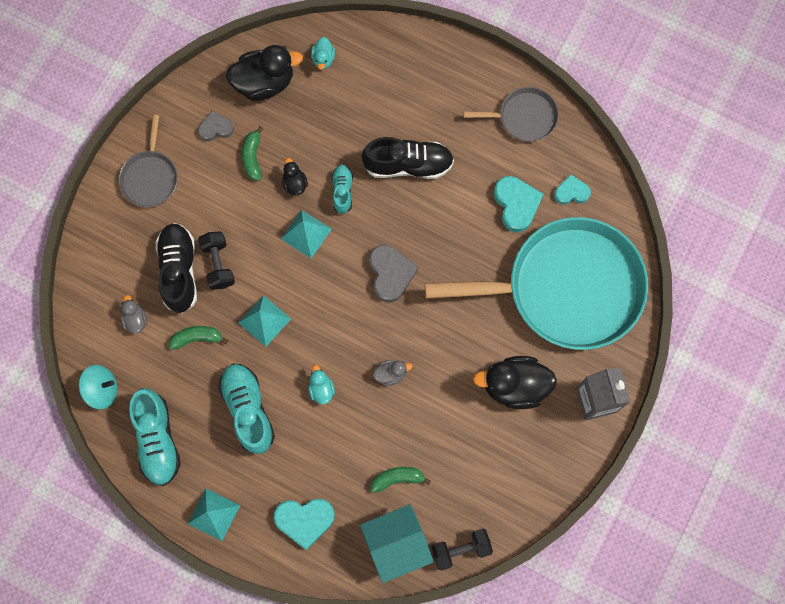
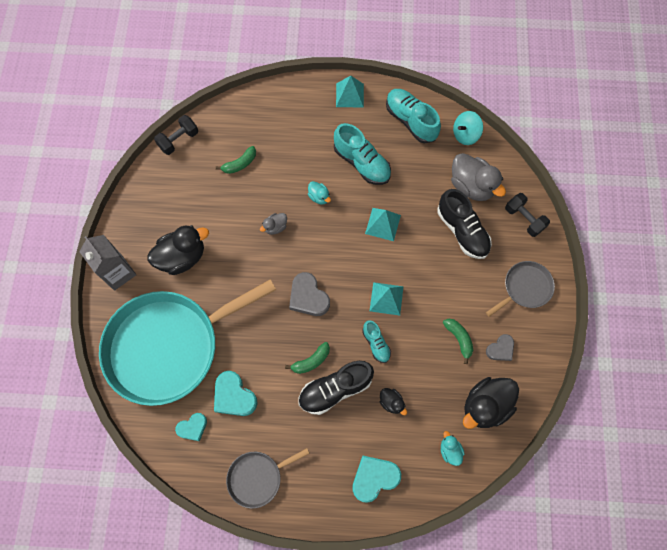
camera: 155 degrees right, 5 degrees down
(135, 320) = (471, 186): grey duck -> grey duck, size x2.06
(150, 177) = (525, 288): grey pan -> grey pan turned 75 degrees clockwise
(197, 338) = (422, 192): green banana -> green banana (311, 361)
(218, 264) = (437, 248): black dumbbell -> black dumbbell (524, 219)
(295, 183) = (415, 333): black duck -> black duck (391, 402)
(304, 520) = (289, 115): turquoise heart -> turquoise heart (374, 478)
(396, 544) = (223, 126): turquoise house -> none

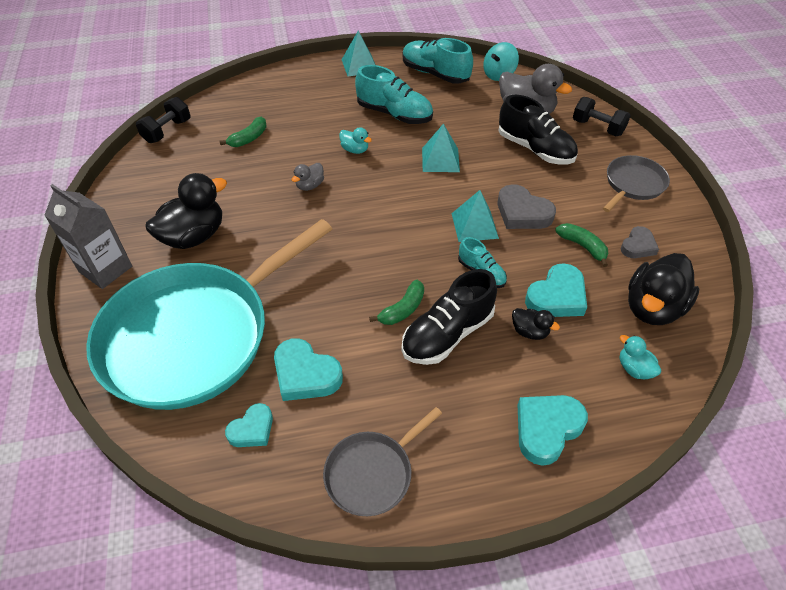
camera: 15 degrees left, 20 degrees down
(308, 297) = (374, 243): grey heart -> grey heart (522, 213)
(422, 378) = (557, 296): none -> turquoise heart

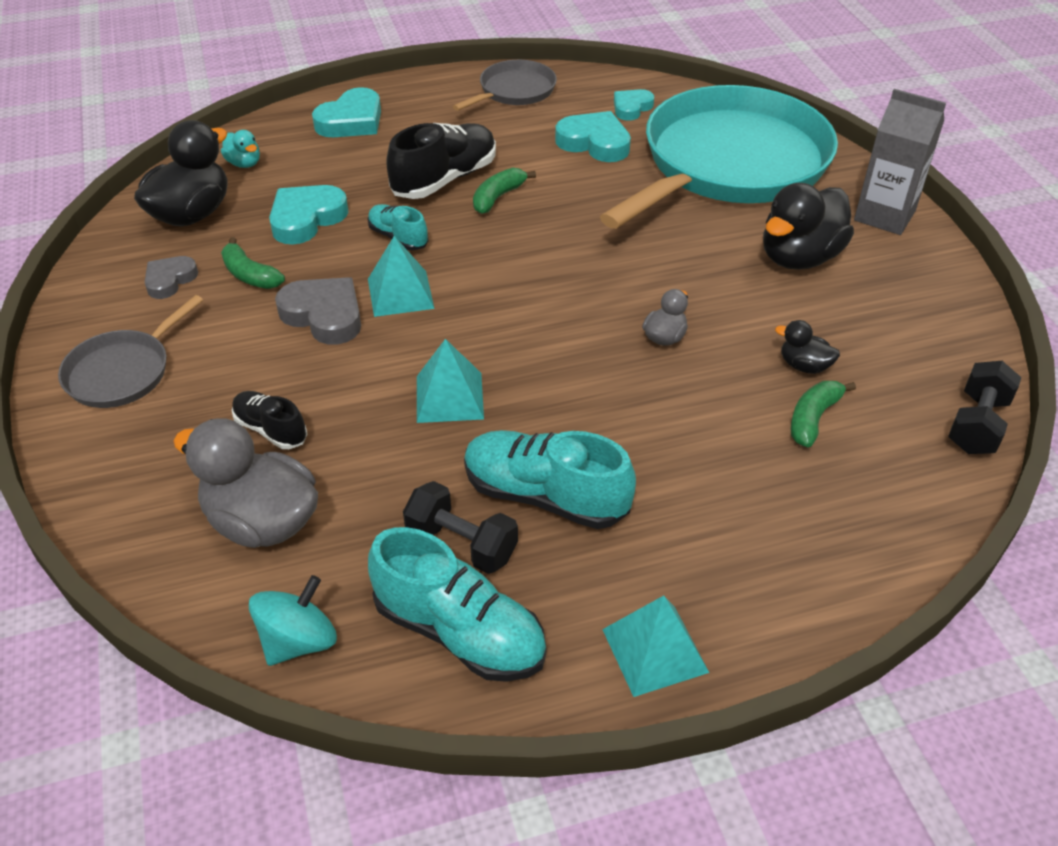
camera: 175 degrees right, 5 degrees down
(355, 150) = (607, 407): turquoise duck -> none
(529, 331) = (349, 186): black duck -> black duck (804, 366)
(535, 149) = (271, 429): black shoe -> black shoe, size x0.56
(597, 127) = (125, 489): black dumbbell -> black dumbbell (461, 544)

